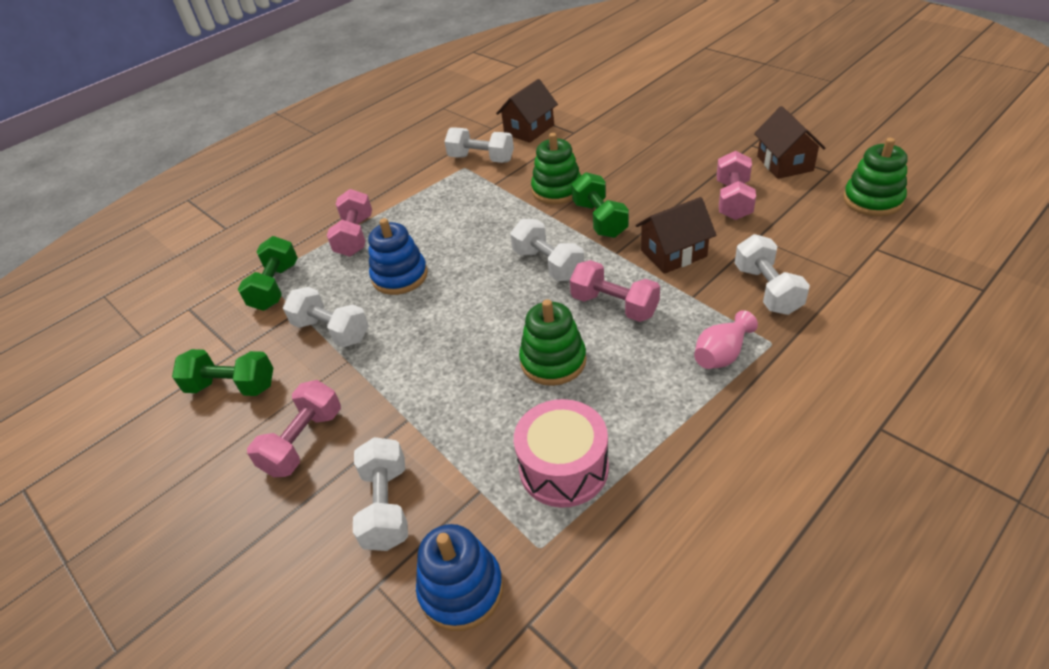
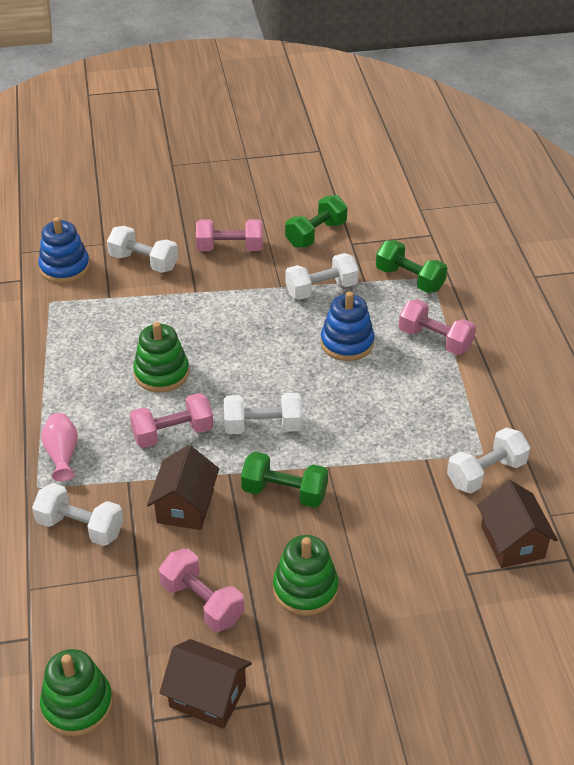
camera: 120 degrees right, 0 degrees up
(303, 442) = (230, 248): pink dumbbell -> pink dumbbell turned 60 degrees counterclockwise
(557, 190) = (365, 494): green stacking toy -> green stacking toy (305, 589)
(563, 468) = (80, 334): pink drum -> none

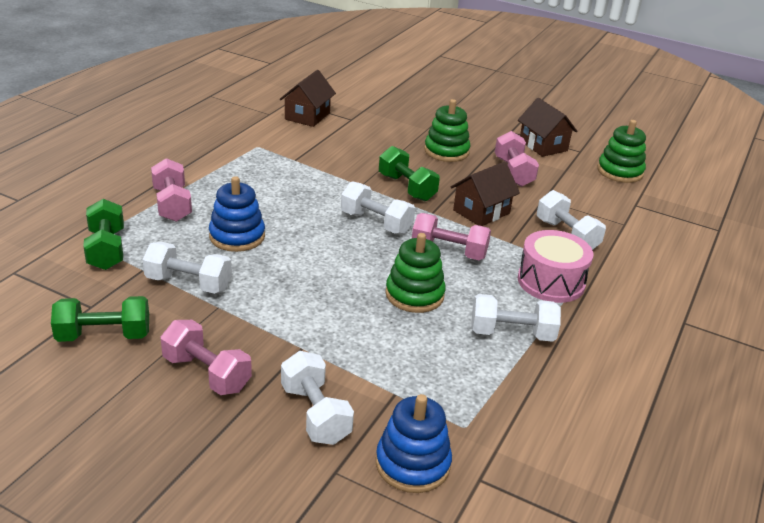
camera: 145 degrees left, 10 degrees down
(62, 454) = (551, 282): pink vase -> pink drum
(486, 473) = (271, 139): white dumbbell -> white dumbbell (511, 334)

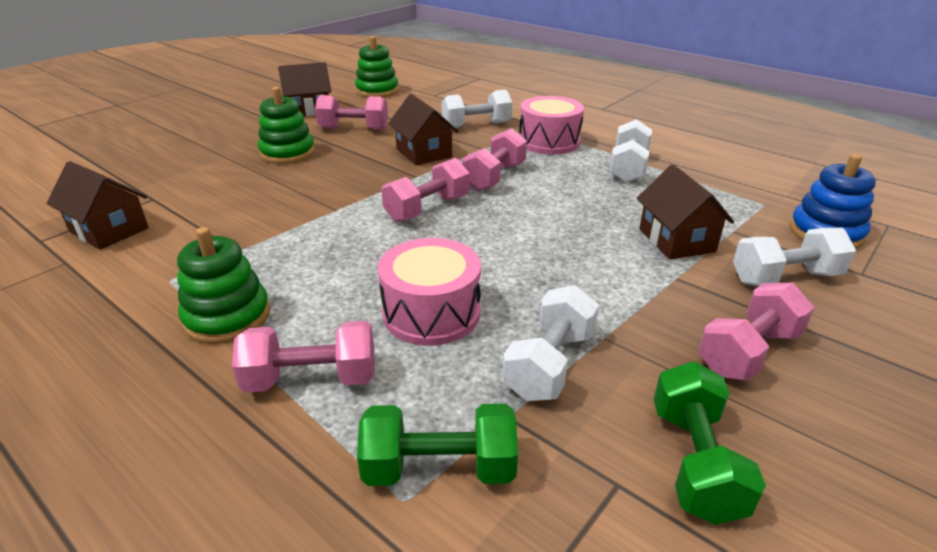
camera: 75 degrees left, 0 degrees up
(237, 236) = (431, 313): blue stacking toy -> pink drum
(365, 353) = (676, 240): none -> brown house
(376, 223) = (427, 209): white dumbbell -> pink dumbbell
(407, 188) = (357, 183): green dumbbell -> none
(414, 295) = (571, 203): green stacking toy -> green stacking toy (227, 317)

